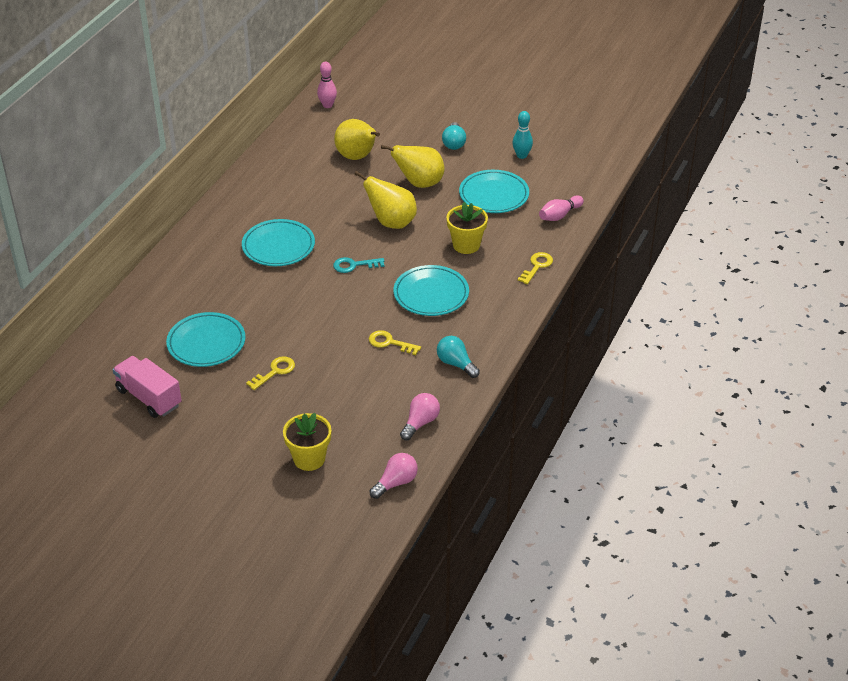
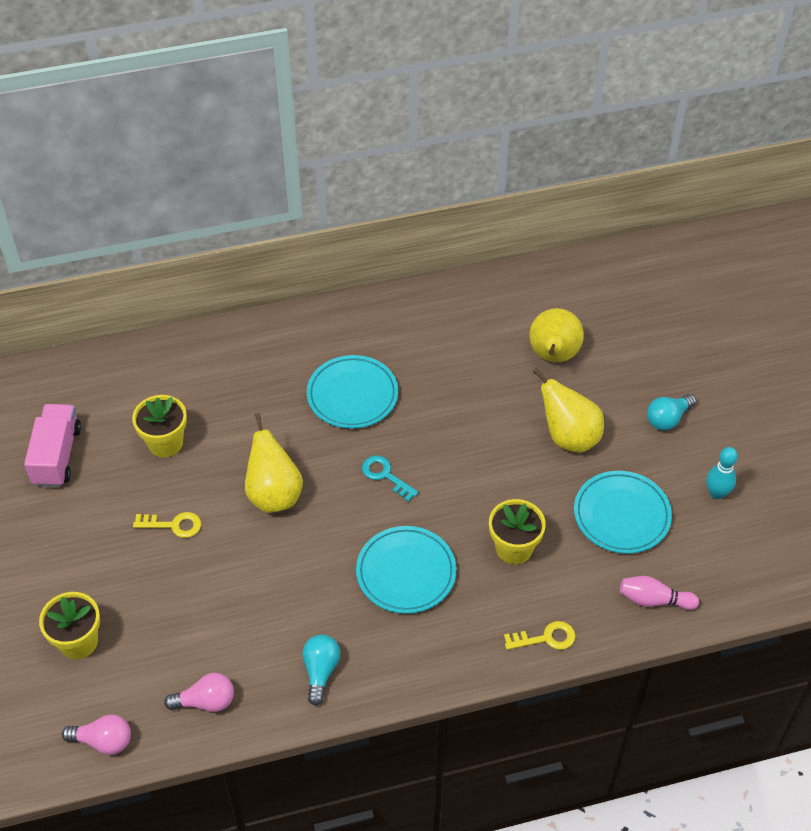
camera: 50 degrees right, 10 degrees up
(206, 343) = (165, 443): turquoise plate -> yellow flower pot
(327, 105) = (607, 273): pink bowling pin -> none
(390, 343) = (299, 589): yellow key -> none
(391, 222) = (482, 458): yellow pear -> yellow pear (274, 494)

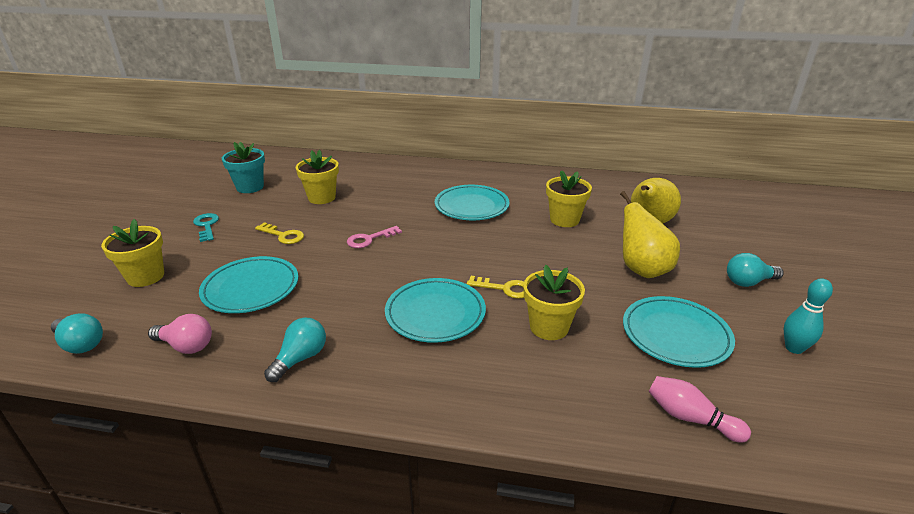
camera: 25 degrees right, 20 degrees down
(57, 456) = (250, 187): pink truck -> turquoise flower pot
(103, 741) = (80, 344): pink light bulb -> turquoise light bulb
(205, 612) = (251, 288): none -> turquoise plate
(274, 494) = (369, 239): yellow pear -> pink key
(385, 475) = (464, 251): turquoise key -> turquoise key (206, 226)
(465, 383) = (564, 220): none -> yellow flower pot
(546, 638) = (543, 410): yellow key -> yellow key (504, 288)

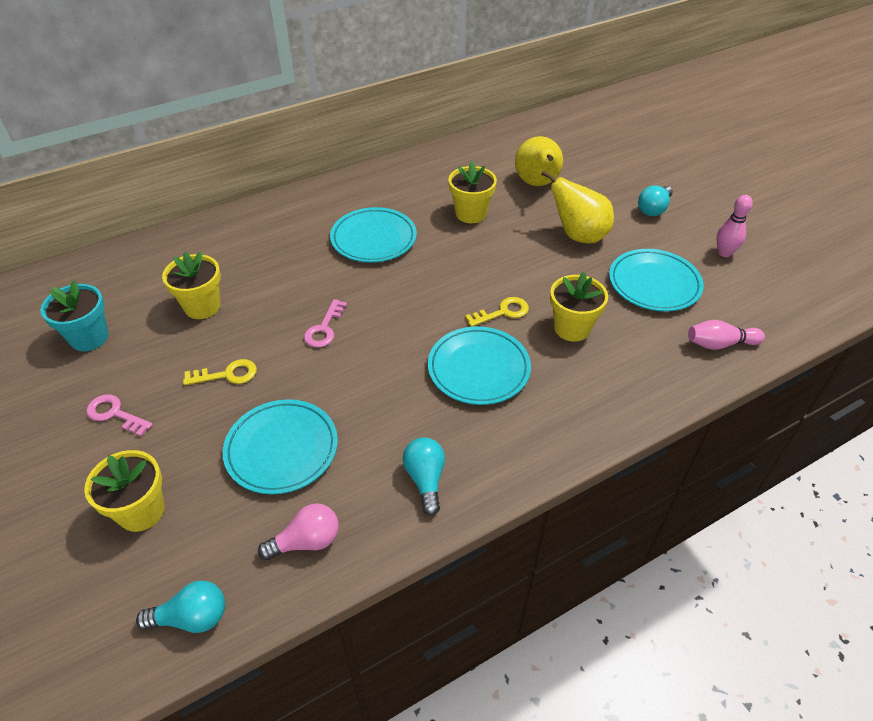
camera: 40 degrees left, 15 degrees up
(206, 226) = (115, 414): turquoise key -> pink key
(794, 348) = (724, 253): turquoise bowling pin -> pink bowling pin

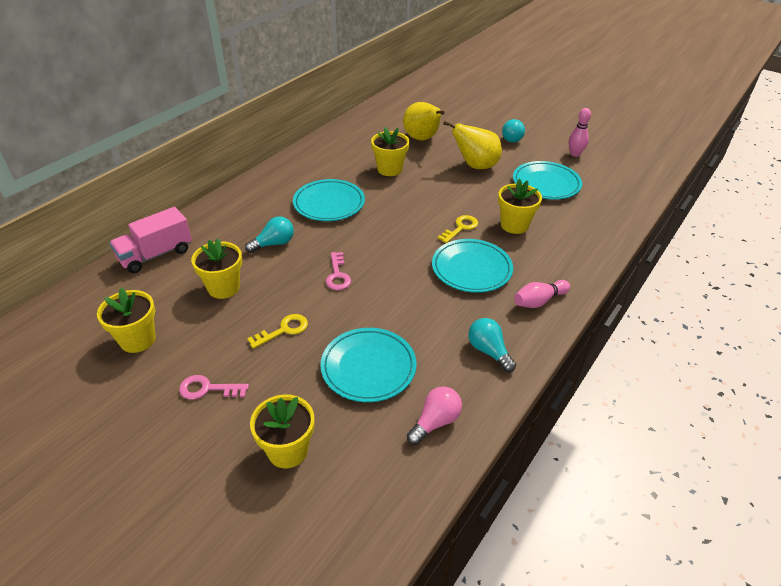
camera: 25 degrees left, 5 degrees down
(89, 338) = (138, 340): turquoise flower pot -> yellow flower pot
(165, 249) = (156, 255): none -> pink truck
(192, 617) = (388, 507): turquoise light bulb -> turquoise light bulb (274, 244)
(720, 344) = (611, 209): pink bowling pin -> pink bowling pin (539, 301)

